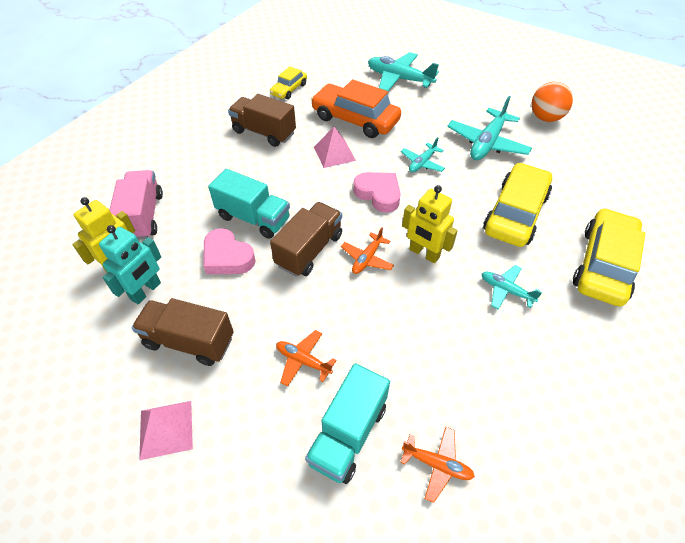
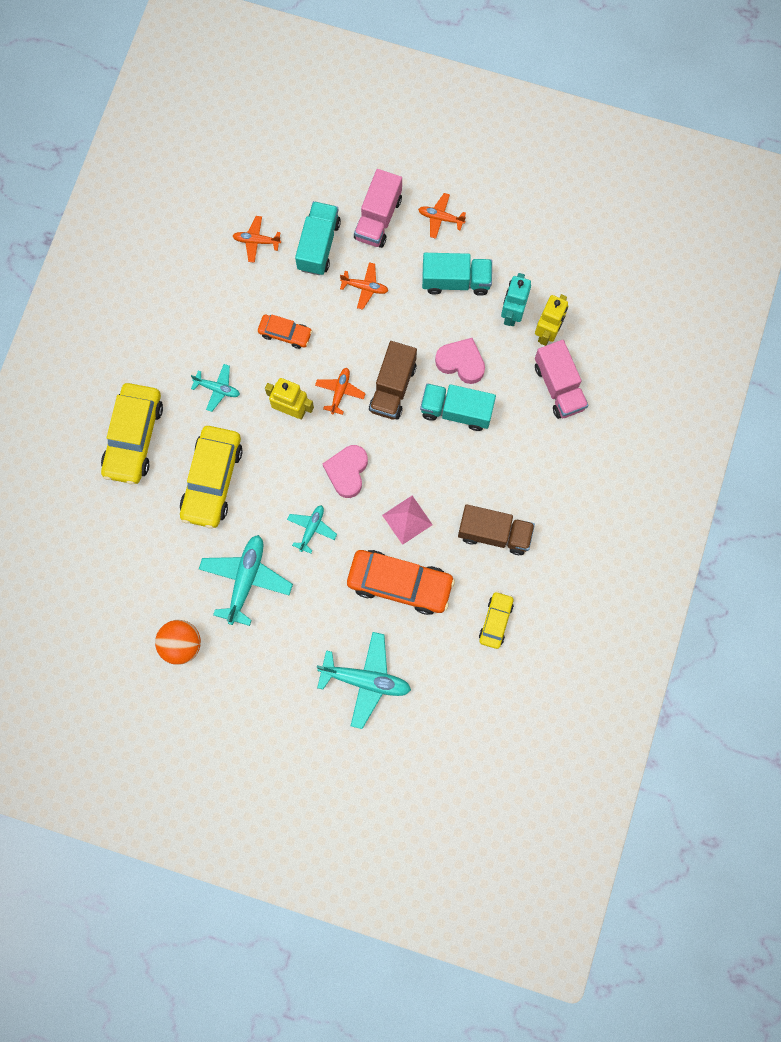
camera: 165 degrees right, 25 degrees up
(166, 429) = (440, 218): pink pyramid -> orange plane
(189, 341) = (456, 281): brown truck -> turquoise truck
(251, 453) = (378, 218): none -> pink truck
(378, 194) = (347, 472): pink heart -> pink heart turned 75 degrees clockwise
(417, 330) = (285, 333): none -> orange car

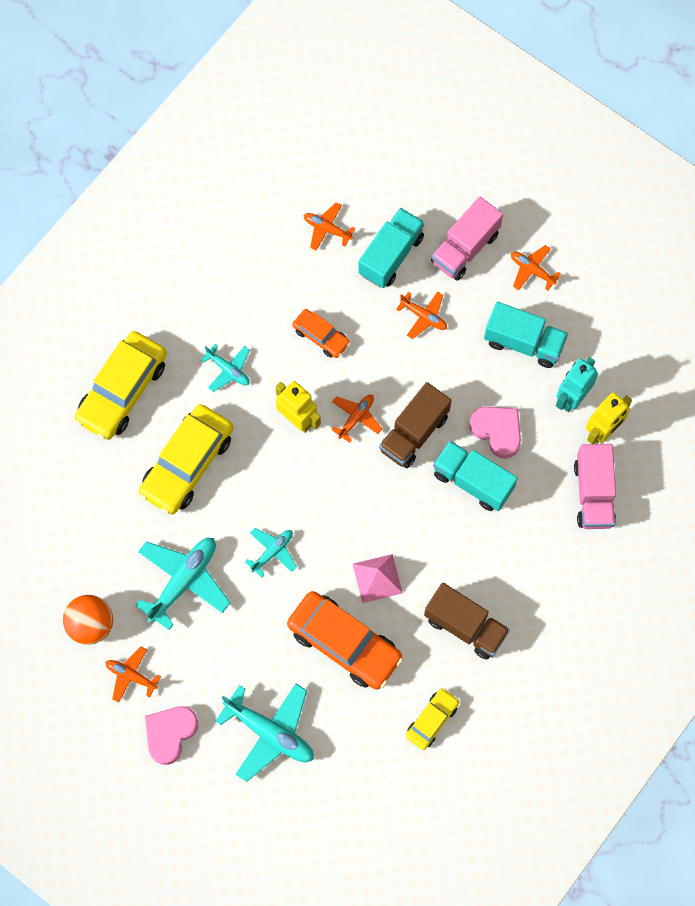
camera: 20 degrees right, 5 degrees down
(231, 675) = (131, 676): none -> orange plane
(347, 472) = (332, 505): pink heart -> pink heart (170, 734)

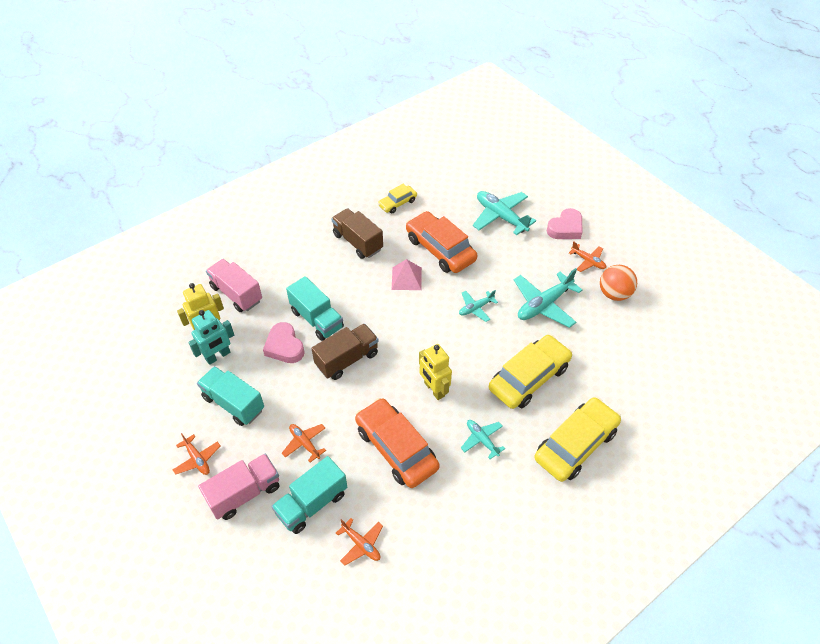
camera: 165 degrees left, 20 degrees down
(321, 336) = (396, 448): orange car -> orange car, size x1.88
(356, 418) = (387, 380): orange plane -> none
(593, 494) = (236, 294): pink truck -> pink truck turned 60 degrees counterclockwise

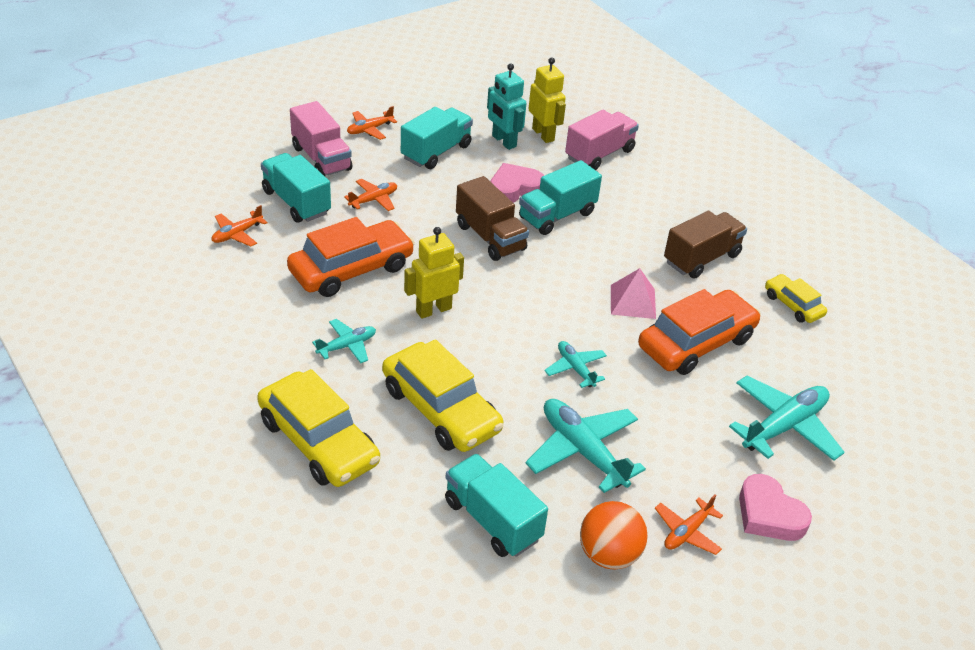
camera: 90 degrees right, 10 degrees down
(608, 346) = (492, 520): none -> turquoise truck

